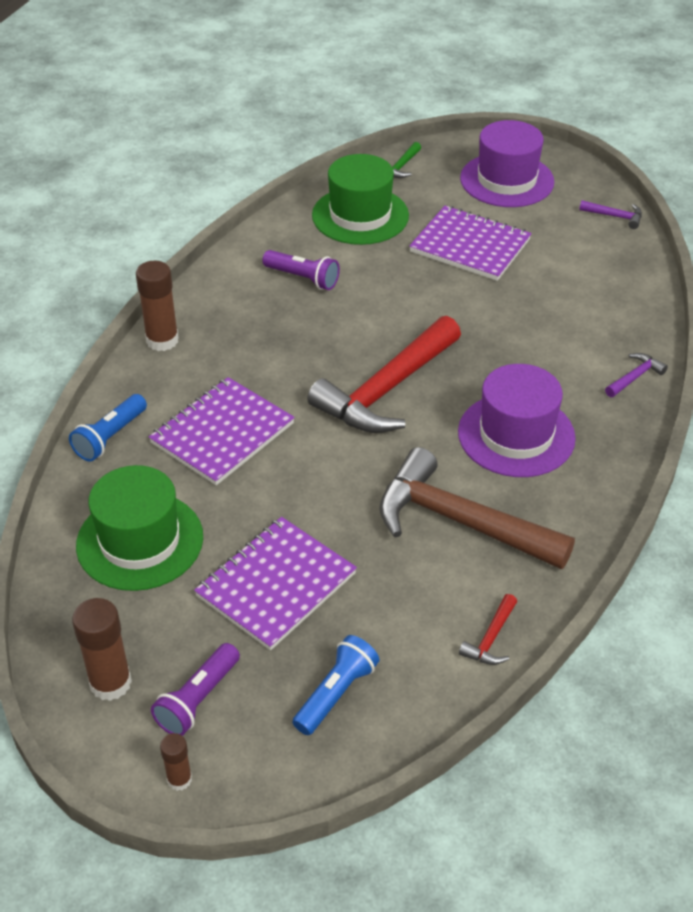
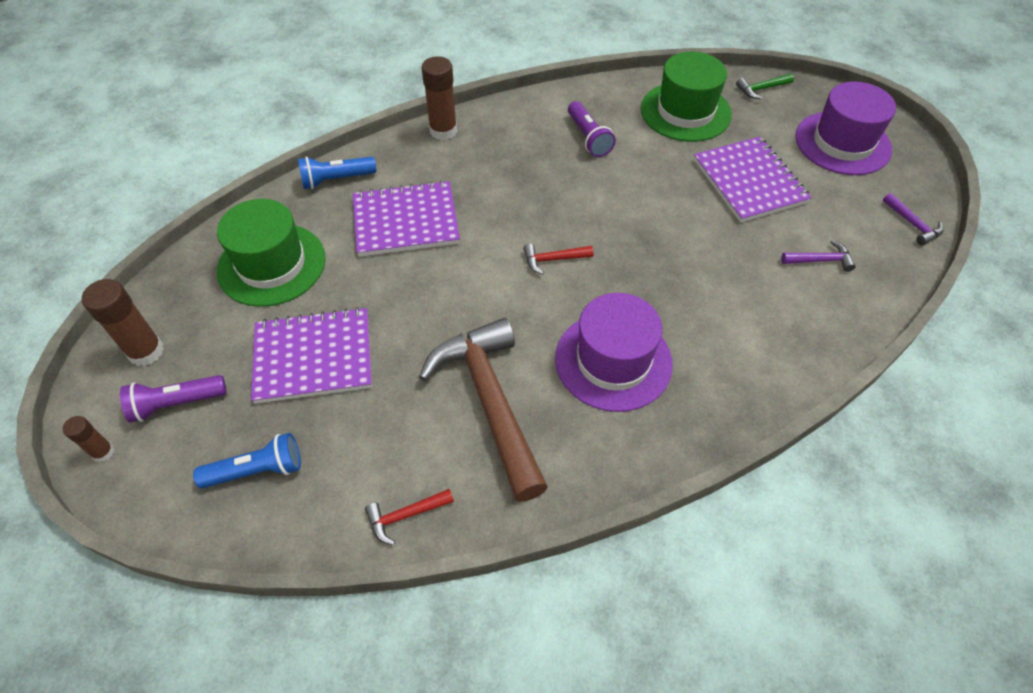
camera: 40 degrees right, 10 degrees up
(386, 390) = (553, 260): red hammer -> red hammer, size x0.41
(635, 377) = (774, 377): purple hammer -> purple hammer (820, 260)

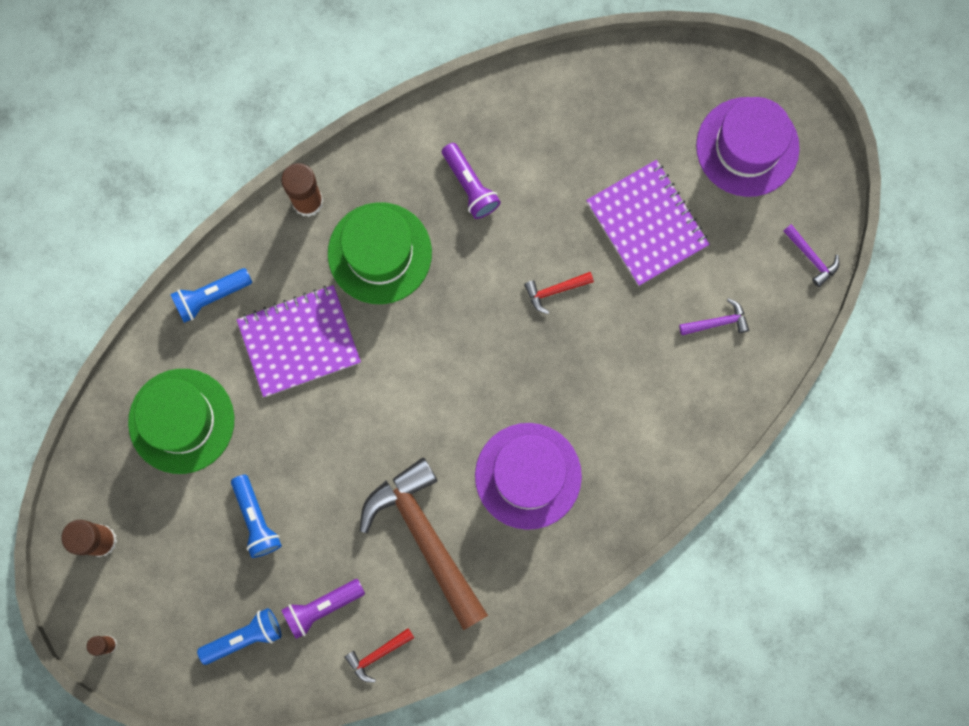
camera: 10 degrees left, 25 degrees up
(176, 404) = (151, 588): purple flashlight -> purple flashlight (322, 607)
(313, 357) = (256, 519): purple notebook -> blue flashlight
(553, 260) = (456, 367): red hammer -> red hammer (554, 291)
(685, 112) = (574, 124): green hat -> green hat (379, 253)
(761, 89) = (659, 70): green hammer -> none

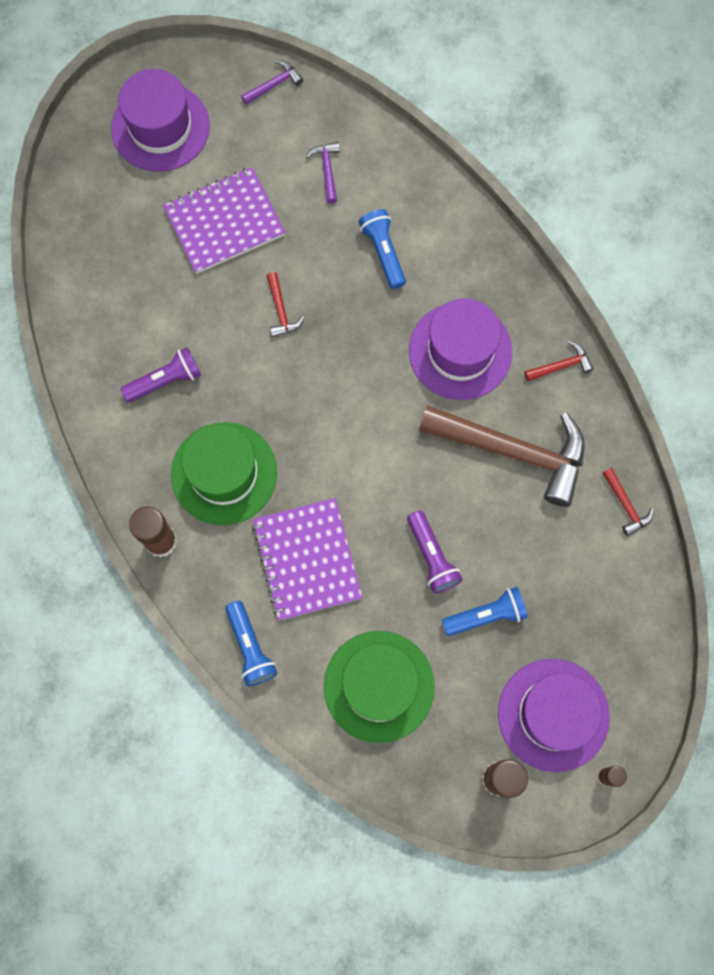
camera: 85 degrees left, 5 degrees down
(163, 590) = (553, 714): none -> purple hat
(244, 637) = (604, 635): blue flashlight -> blue flashlight (383, 252)
(322, 607) = (578, 555): purple flashlight -> purple flashlight (432, 556)
(425, 537) = (514, 451): brown hammer -> brown hammer turned 135 degrees counterclockwise
(522, 582) = (561, 365): none -> red hammer

